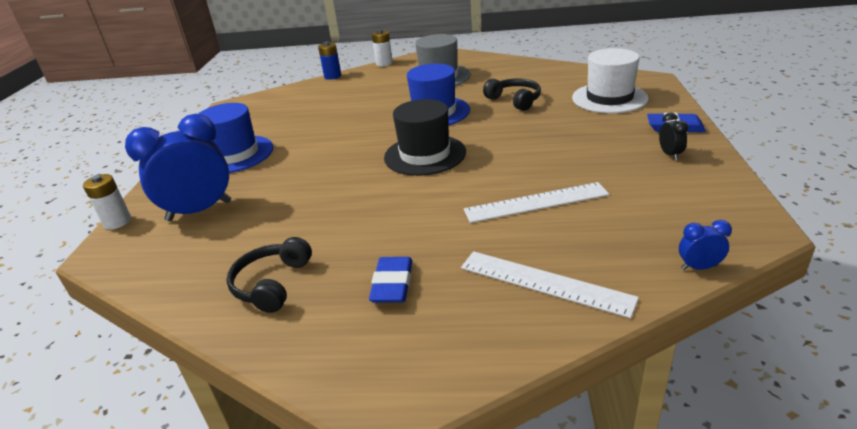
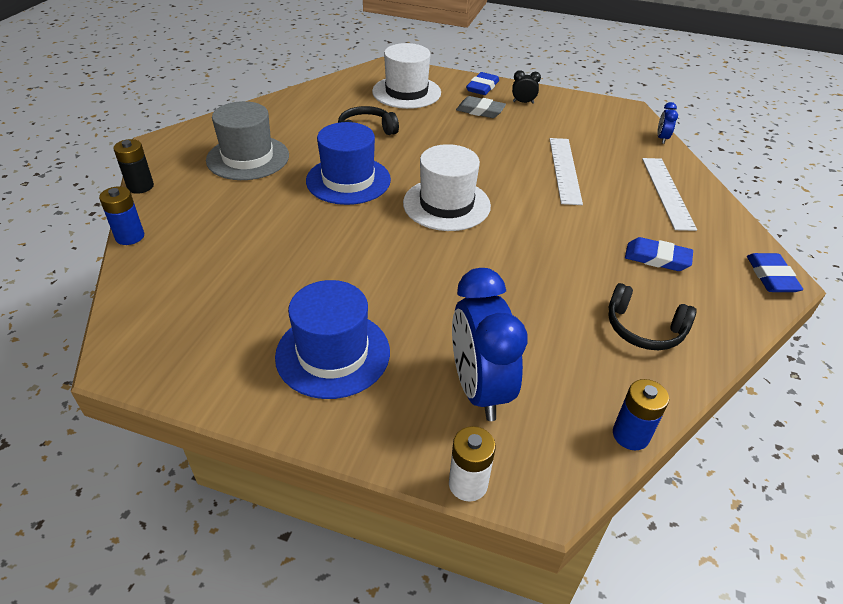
camera: 80 degrees left, 10 degrees up
(142, 287) = (630, 435): none -> blue battery
(384, 63) = (140, 186): white battery -> black battery
(390, 390) = (771, 276): none -> blue eraser
(425, 155) = (446, 204): black hat -> white hat
(545, 282) = (667, 192): white ruler -> white ruler turned 45 degrees counterclockwise
(616, 136) = (480, 111): none -> grey eraser

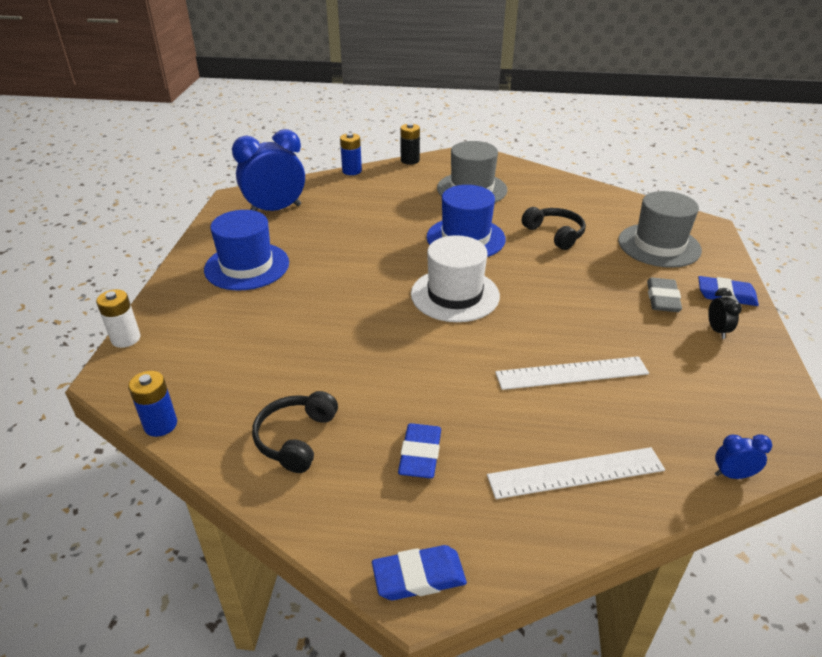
camera: 80 degrees right, 5 degrees down
(406, 92) = (659, 245): white hat -> grey hat
(479, 389) = (213, 336): blue clock -> blue clock (275, 210)

